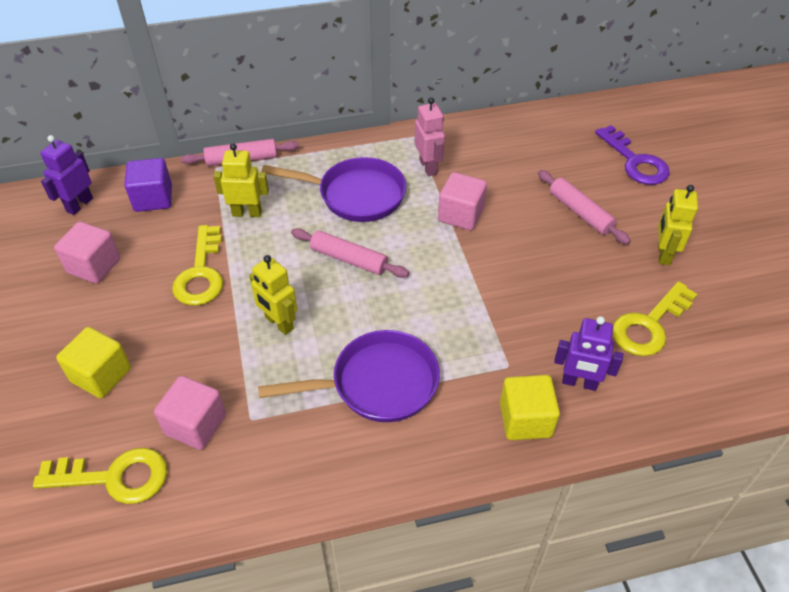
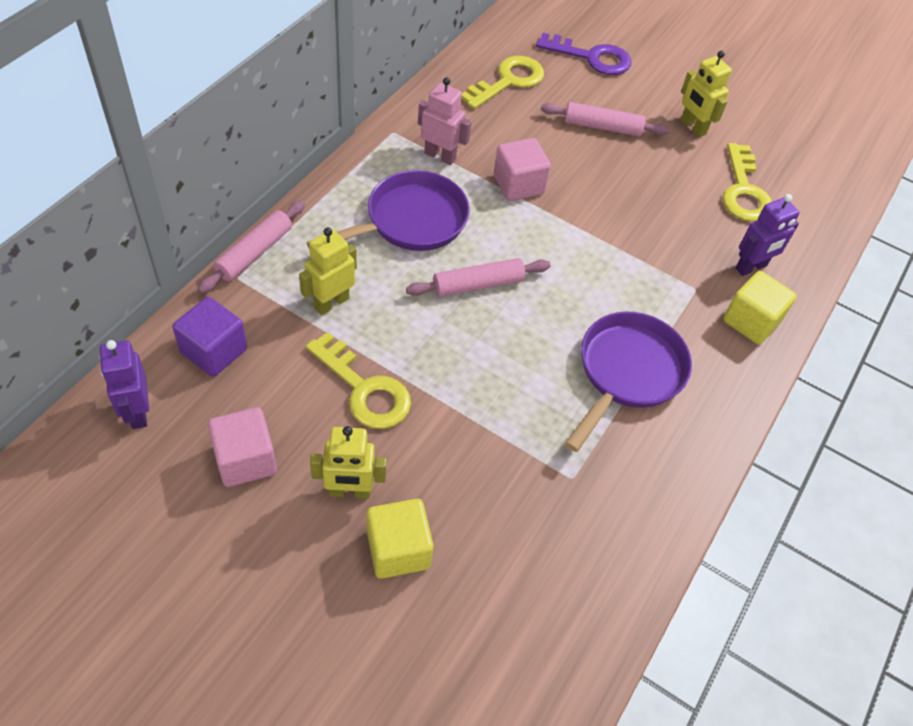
camera: 50 degrees left, 5 degrees up
(114, 477) = (528, 619): yellow key -> yellow key (508, 81)
(195, 425) = (536, 520): pink cube -> none
(279, 323) = (492, 382): yellow robot -> yellow robot (349, 491)

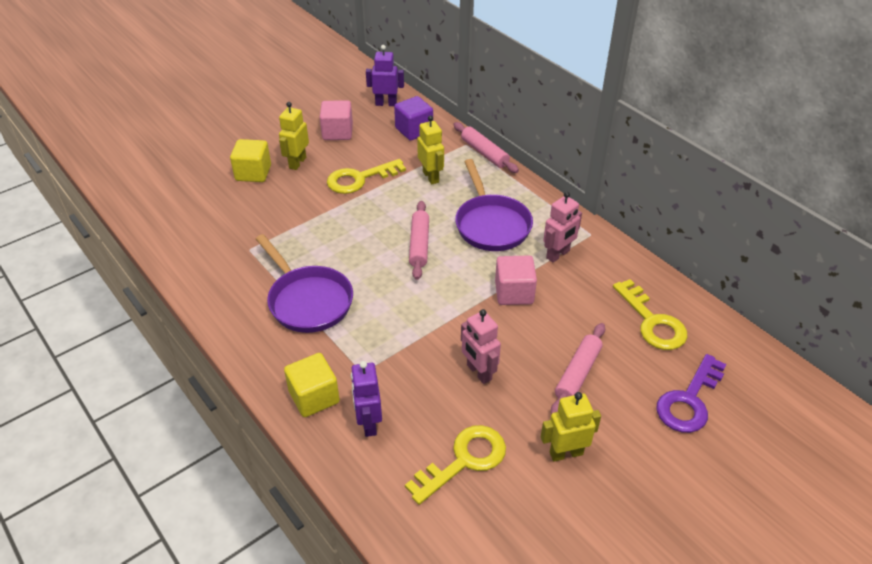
camera: 115 degrees right, 10 degrees down
(642, 196) = (478, 372): none -> pink robot
(743, 190) = (463, 461): yellow key -> yellow key turned 120 degrees clockwise

